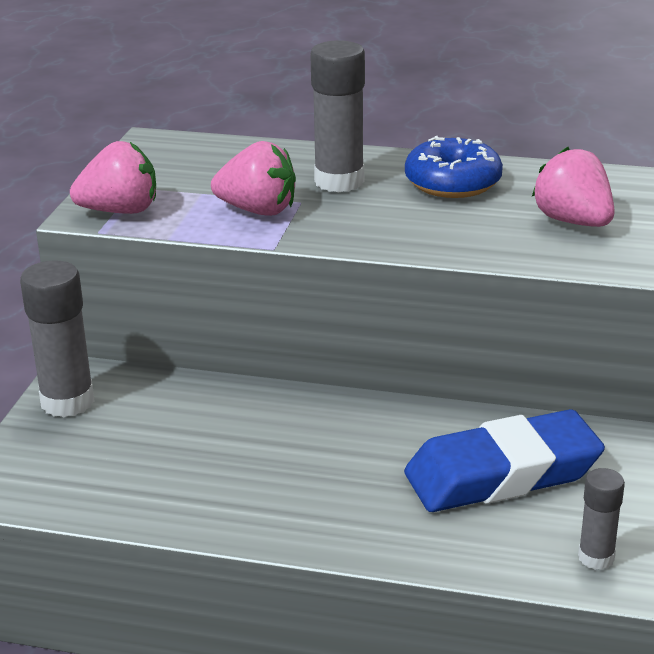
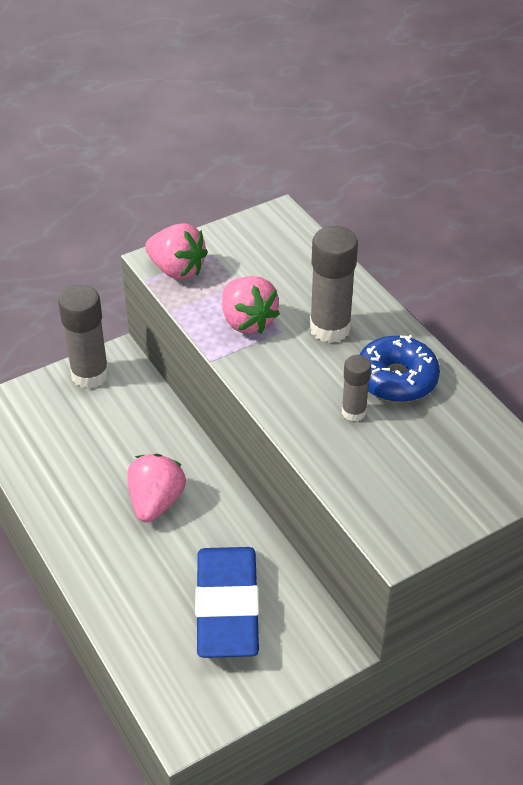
camera: 45 degrees right, 15 degrees up
(502, 474) = (227, 608): blue eraser -> blue eraser turned 60 degrees clockwise
(573, 222) = (415, 470): pink strawberry -> pink strawberry (156, 502)
(596, 557) = (191, 704): grey glue stick -> grey glue stick (353, 412)

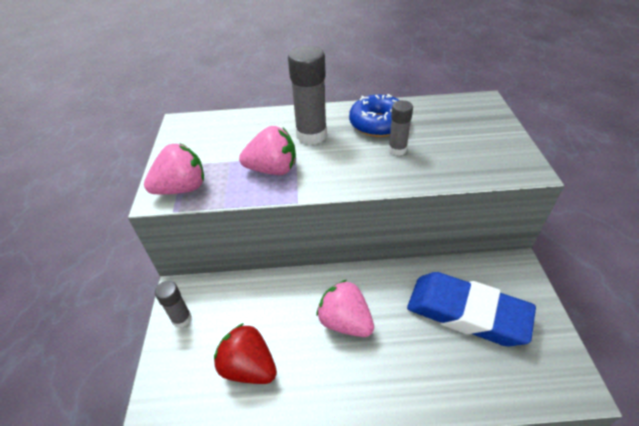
camera: 60 degrees left, 0 degrees up
(67, 448) = (249, 367): none -> red strawberry
(90, 375) = (182, 319): grey glue stick -> grey glue stick, size x0.56

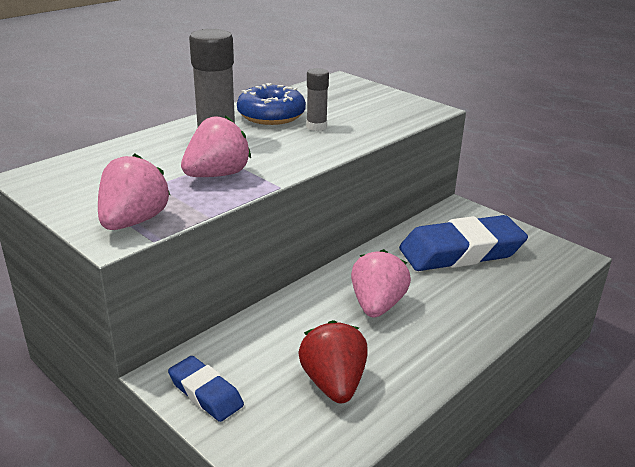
camera: 45 degrees left, 15 degrees down
(182, 319) = (206, 393): grey glue stick -> blue eraser
(249, 367) = (333, 383): red strawberry -> red strawberry turned 90 degrees clockwise
(345, 321) = (377, 305): pink strawberry -> pink strawberry turned 105 degrees clockwise

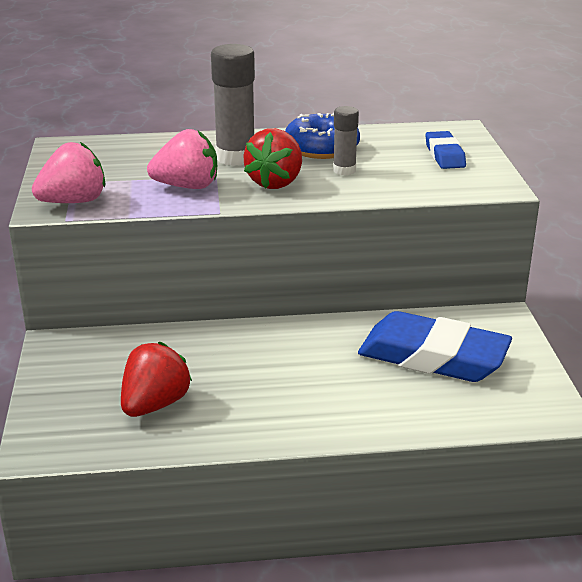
camera: 40 degrees right, 0 degrees up
(206, 393) = (62, 366): blue eraser -> blue eraser (444, 155)
(283, 150) = (275, 182): none -> red strawberry
(377, 305) = (278, 366): pink strawberry -> none

